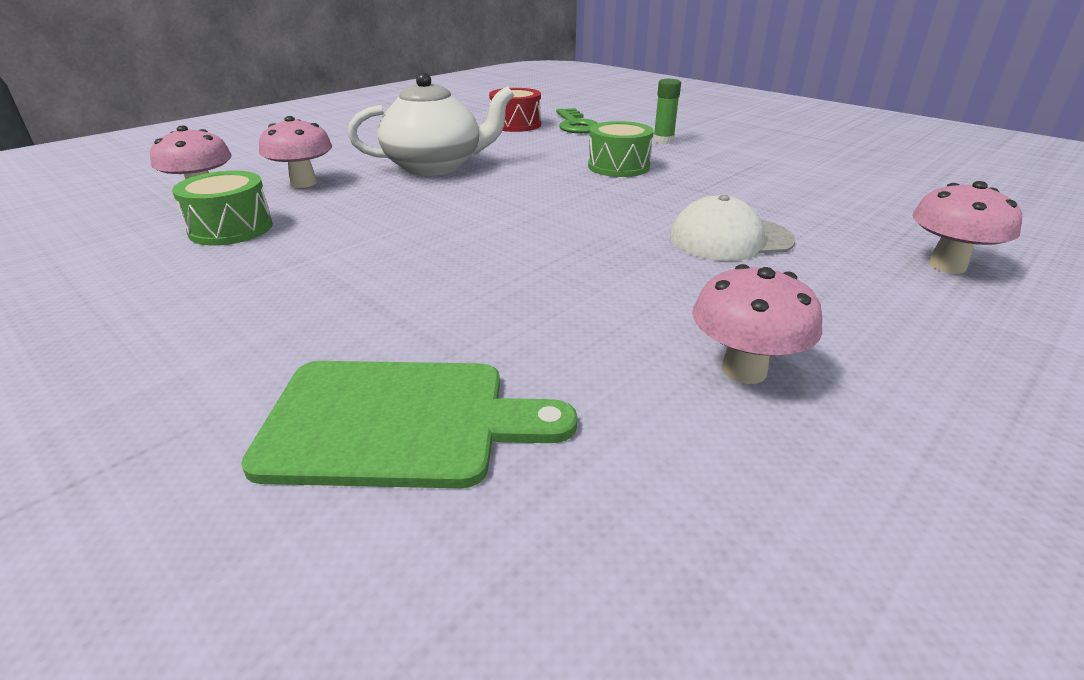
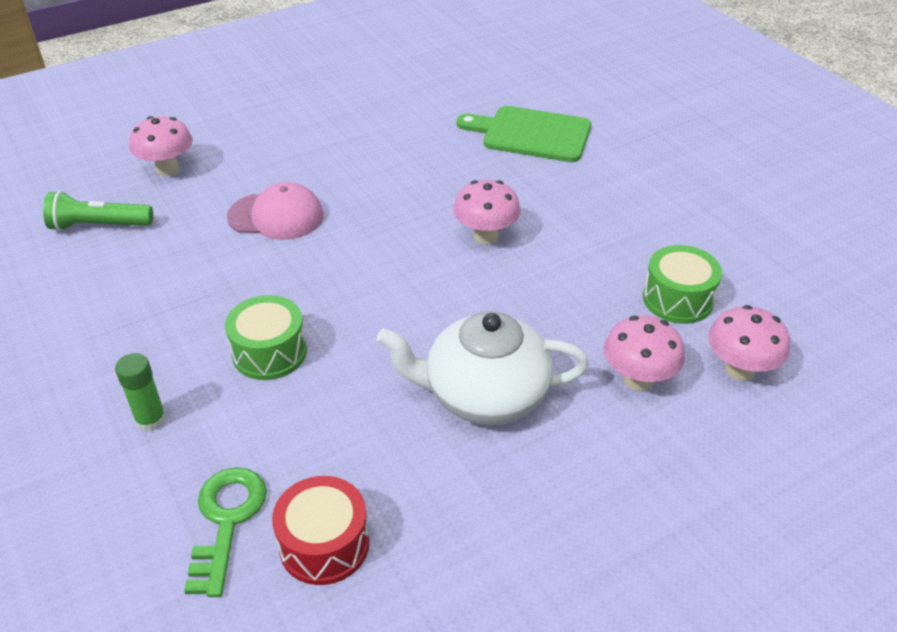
camera: 165 degrees left, 10 degrees up
(730, 239) = (276, 216): white cap -> pink cap
(744, 370) = (366, 131): pink mushroom -> pink mushroom (485, 236)
(901, 210) = (99, 226): none -> green flashlight

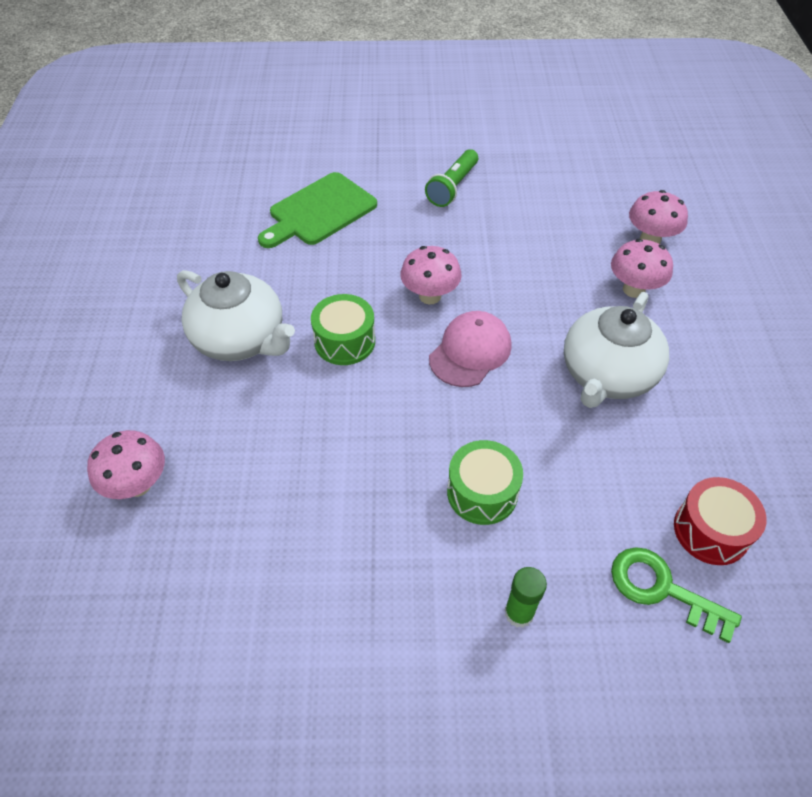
camera: 60 degrees left, 10 degrees up
(99, 226) = (188, 578): green flashlight -> green flashlight (453, 187)
(276, 216) = (294, 421): pink cap -> pink cap (470, 351)
(342, 156) = (241, 339): none -> white teapot
(678, 299) = (568, 232): green drum -> green drum (345, 341)

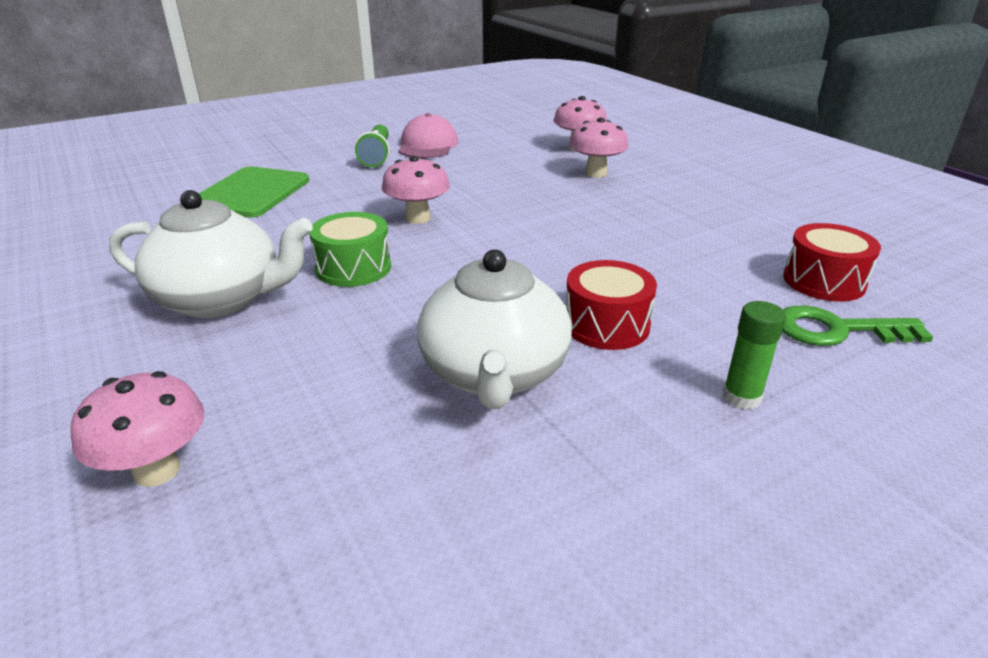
camera: 30 degrees left, 20 degrees down
(470, 351) = (493, 240): pink cap -> pink cap (428, 145)
(482, 492) = (606, 325): green drum -> red drum
(607, 375) = (631, 221): white teapot -> white teapot (494, 374)

